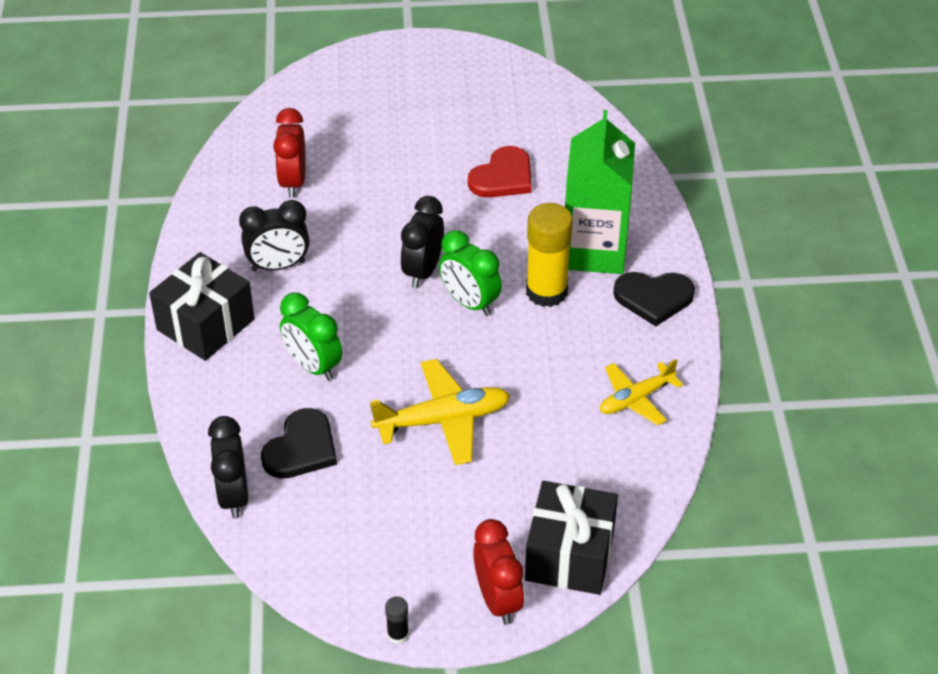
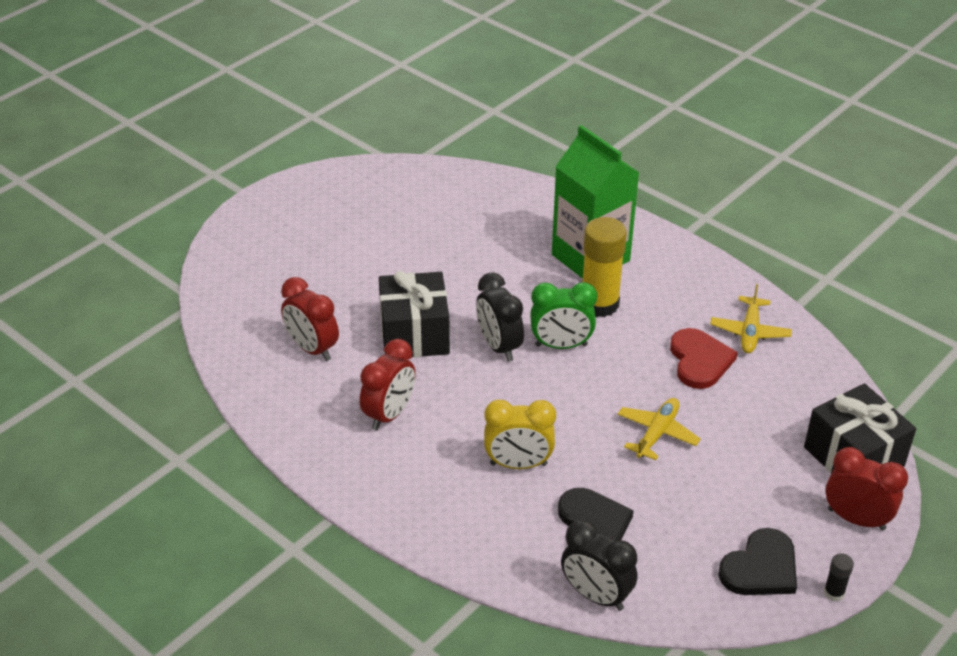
camera: 45 degrees left, 5 degrees down
(205, 324) = (395, 494): black gift -> black gift (414, 334)
(278, 266) = (389, 414): black clock -> red clock
(313, 366) = (518, 464): green clock -> yellow clock
(443, 420) = (657, 433): yellow plane -> yellow plane, size x0.66
(503, 177) = (461, 249): red heart -> red heart (699, 361)
(653, 298) = (669, 263): black heart -> black heart (760, 568)

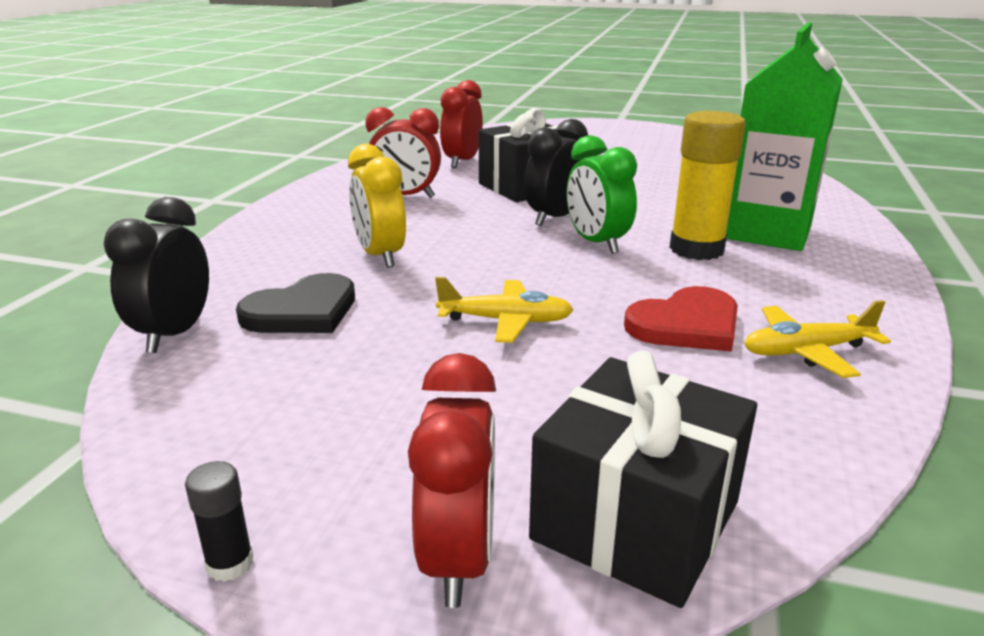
camera: 65 degrees right, 15 degrees down
(760, 568) = (271, 458): black heart -> none

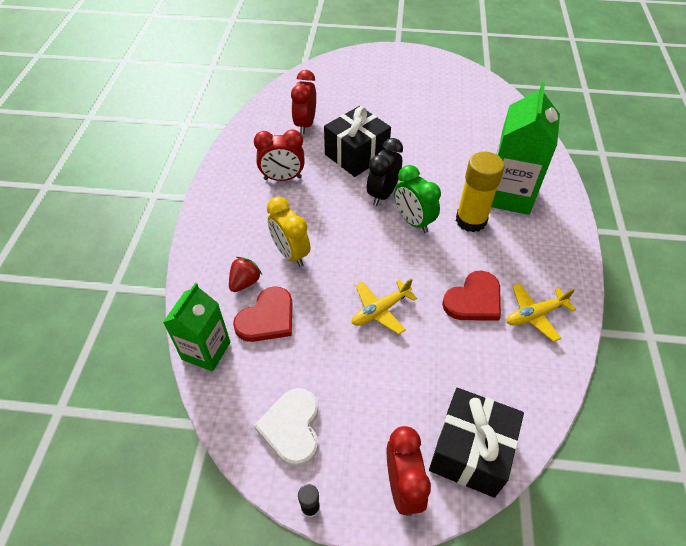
camera: 10 degrees left, 25 degrees up
(174, 334) = (206, 350): black clock -> green carton
(265, 439) = (292, 427): none -> white heart
(289, 275) = (245, 282): none -> red strawberry
(302, 311) = (267, 318): black heart -> red heart
(506, 321) = (380, 310): yellow plane -> yellow plane turned 150 degrees clockwise

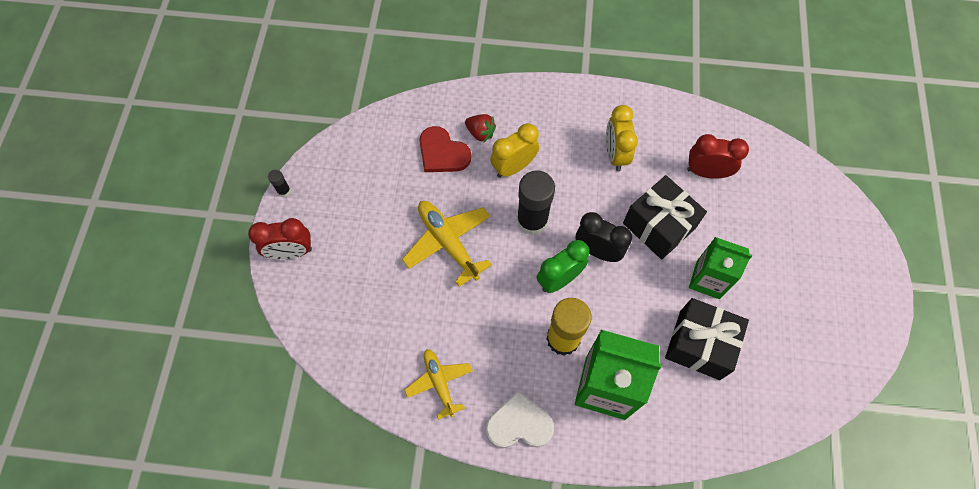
camera: 90 degrees right, 15 degrees up
(206, 350) = (413, 112): green carton -> green carton (707, 279)
(282, 178) = (615, 154): red clock -> yellow clock
(292, 427) = (343, 176): white heart -> white heart (519, 423)
(353, 240) = (532, 221): none -> black glue stick
(380, 310) = (448, 243): yellow plane -> yellow plane, size x1.52
(470, 451) = (312, 304): black gift -> black gift (699, 344)
(474, 300) = (458, 327): red heart -> none

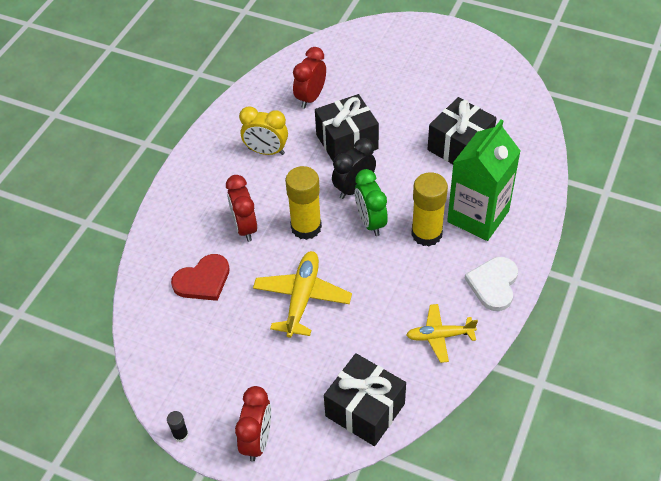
camera: 70 degrees left, 15 degrees down
(341, 334) = (365, 410): none -> black gift
(448, 243) = (302, 298): yellow plane -> yellow plane turned 120 degrees clockwise
(480, 133) = (195, 244): red strawberry -> none
(513, 167) = (245, 227): yellow clock -> red clock
(532, 221) = (306, 227): black glue stick -> yellow glue stick
(707, 279) = (406, 125): green carton -> none

